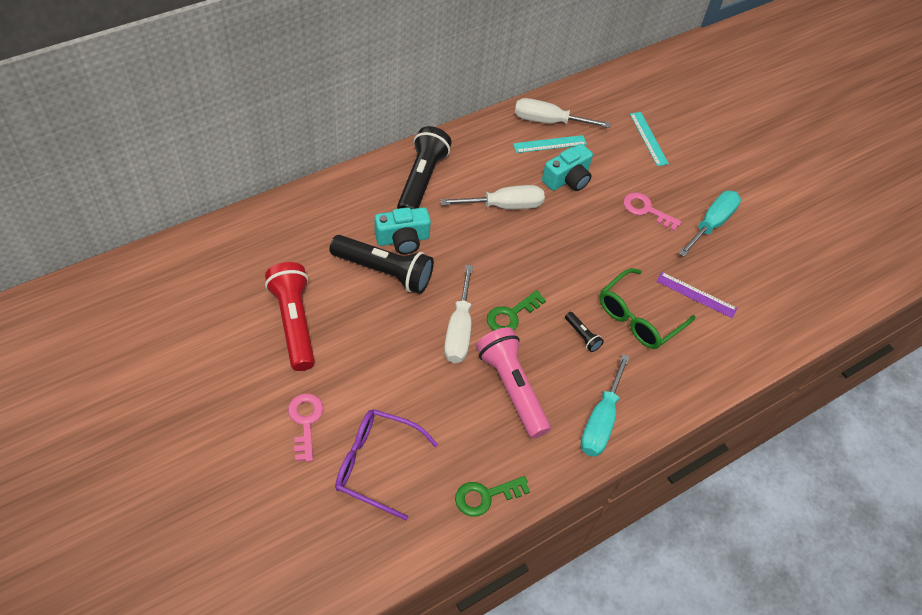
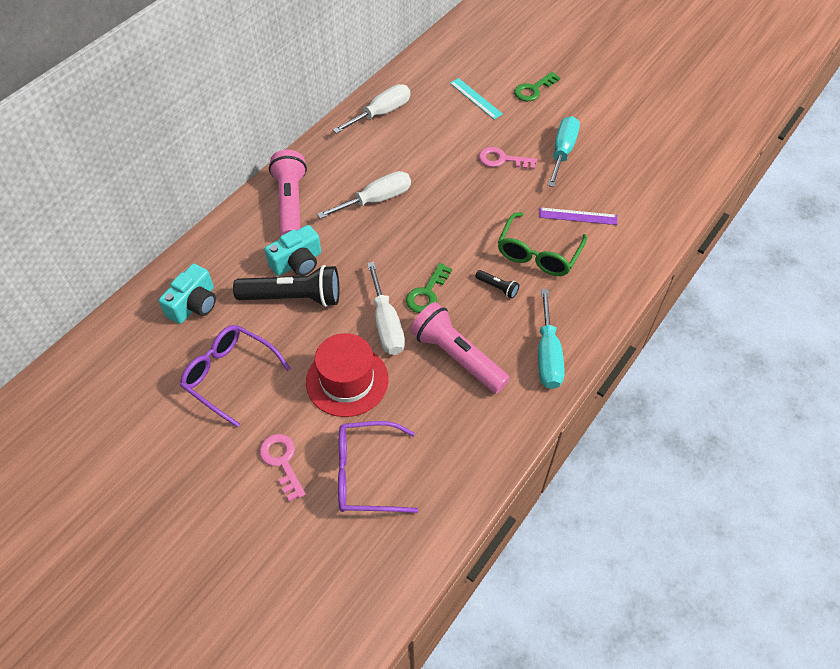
camera: 15 degrees left, 0 degrees up
(294, 322) = (229, 375): red flashlight -> purple glasses
(398, 370) = (347, 380): none -> red hat
(421, 180) = (290, 204): black flashlight -> pink flashlight
(485, 496) = (478, 461): green key -> green key (533, 89)
(548, 121) = (381, 113): white screwdriver -> white screwdriver turned 150 degrees clockwise
(550, 144) = (392, 132): turquoise ruler -> none
(567, 179) = (421, 157): turquoise camera -> turquoise camera (194, 304)

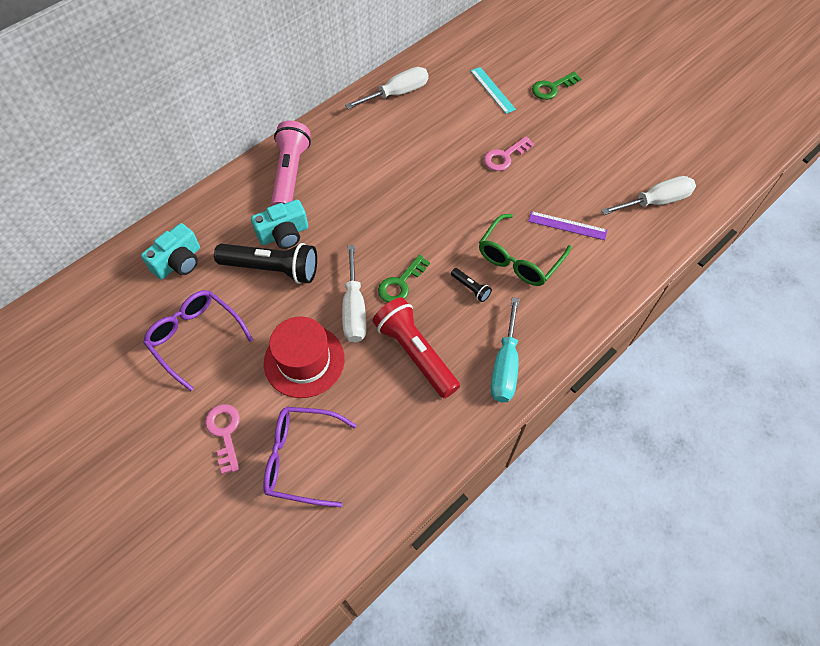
camera: 10 degrees right, 5 degrees up
(376, 200) = (373, 181): white screwdriver -> white screwdriver (656, 201)
(457, 356) = (415, 353): pink flashlight -> red flashlight
(502, 160) = (504, 156): pink key -> pink key turned 60 degrees counterclockwise
(562, 152) = (567, 156): turquoise screwdriver -> none

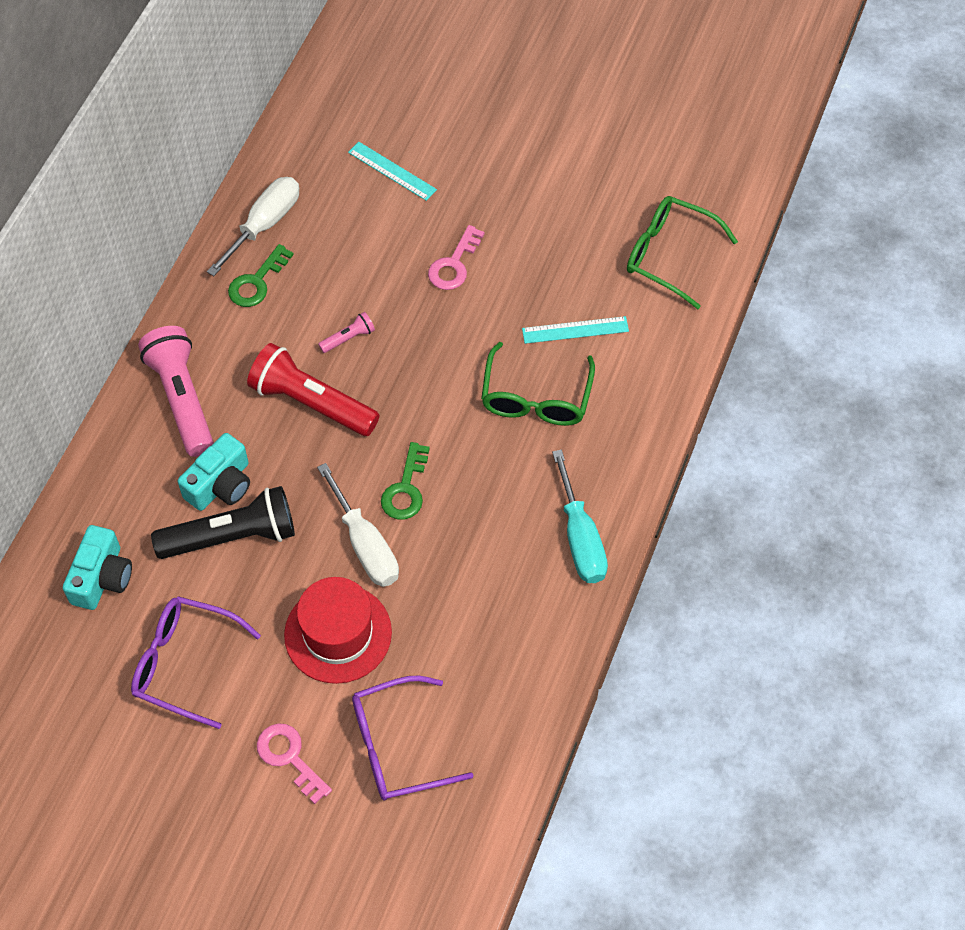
camera: 25 degrees left, 0 degrees up
(413, 176) = (348, 338): none -> pink flashlight
(415, 353) = (468, 568): red flashlight -> red flashlight (311, 402)
(471, 288) = (495, 459): black flashlight -> none
(552, 88) = (470, 139): green key -> green key (257, 282)
(567, 226) = (575, 330): purple ruler -> turquoise ruler
(656, 201) = (669, 255): white screwdriver -> green glasses

